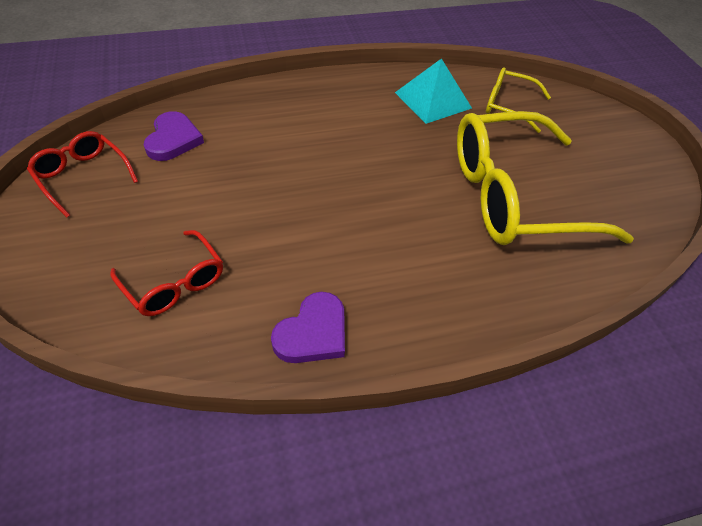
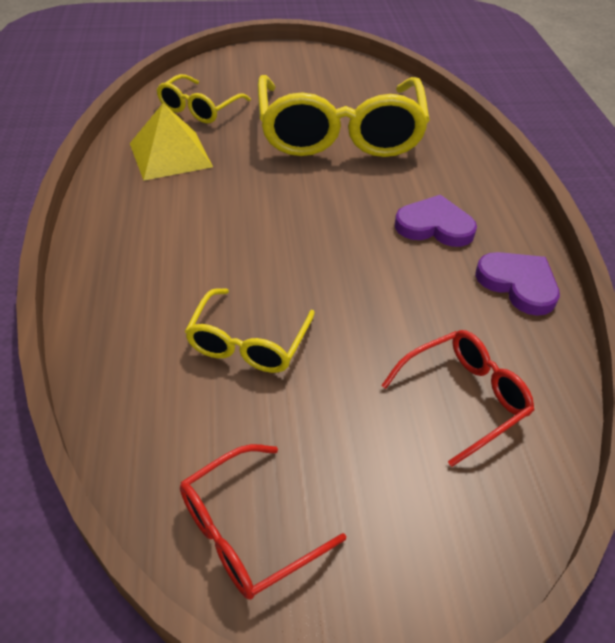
camera: 80 degrees left, 5 degrees down
(173, 139) = (179, 408): purple heart -> purple heart (434, 226)
(228, 162) = (248, 343): none -> yellow glasses
(433, 100) = (170, 154): turquoise pyramid -> yellow pyramid

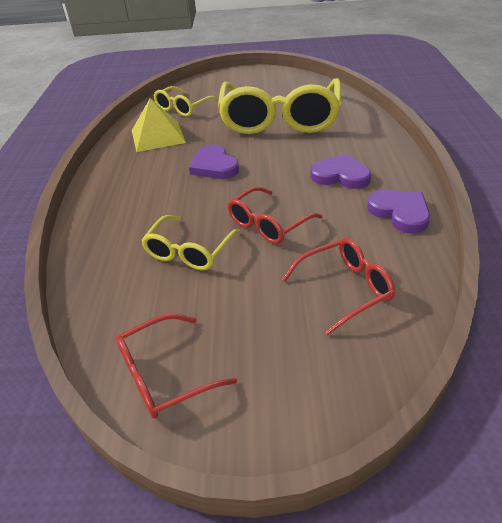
camera: 10 degrees right, 5 degrees down
(260, 207) = (214, 166): none -> purple heart
(349, 300) = (268, 224): none -> red glasses

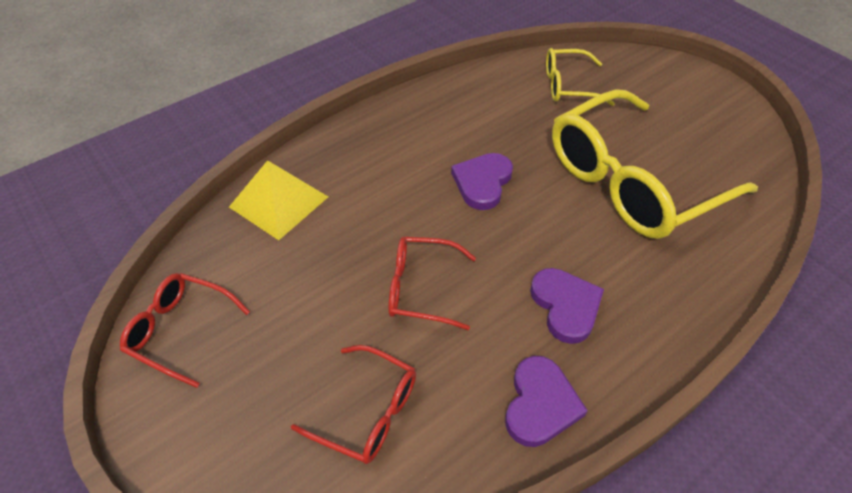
camera: 50 degrees right, 10 degrees up
(158, 136) = (495, 103): yellow pyramid -> yellow pyramid (279, 201)
(189, 251) = (334, 250): yellow glasses -> none

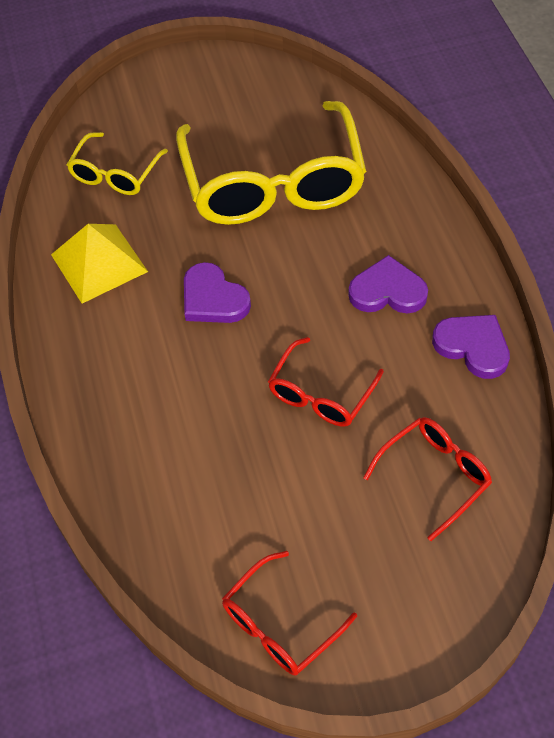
camera: 65 degrees left, 5 degrees up
(279, 201) = (143, 493): yellow pyramid -> yellow pyramid (99, 262)

